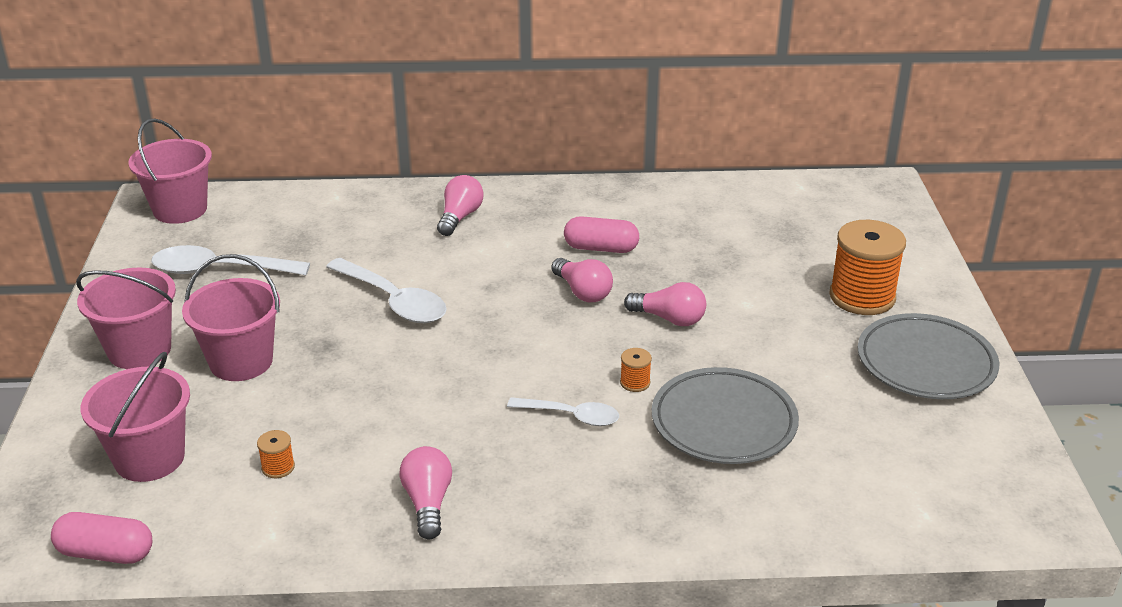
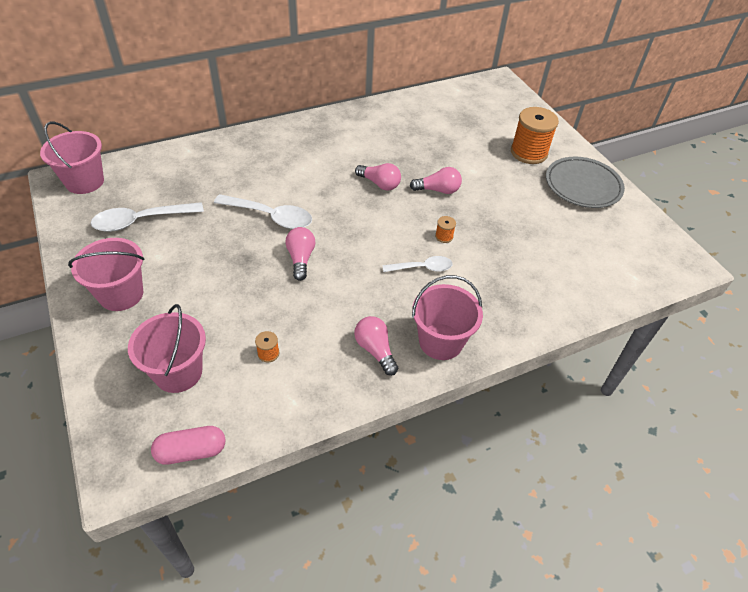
camera: 25 degrees left, 15 degrees up
(241, 361) = (197, 284): pink bucket -> pink bucket (440, 341)
(460, 217) = (276, 149): pink light bulb -> pink light bulb (301, 259)
(601, 248) = (372, 152): pink capsule -> none
(723, 422) = (505, 249): grey plate -> none

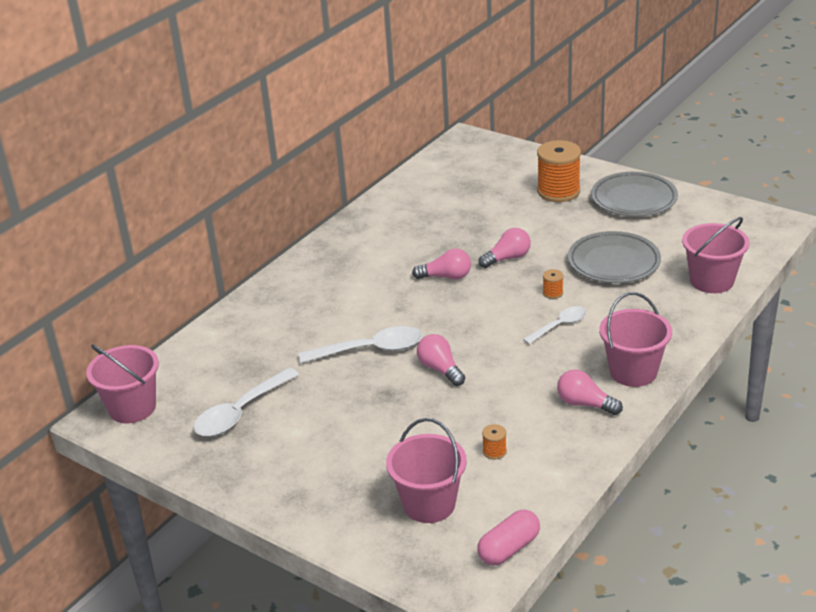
camera: 25 degrees left, 15 degrees down
(121, 294) = (298, 477): pink bucket -> pink bucket (711, 281)
(516, 233) = (613, 262): none -> grey plate

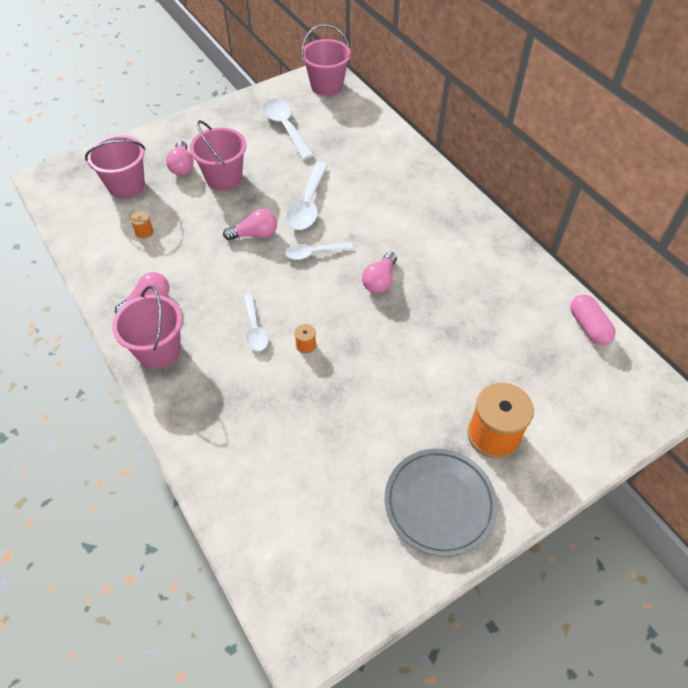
camera: 110 degrees right, 20 degrees up
(439, 323) = (314, 253): none -> white spoon
(507, 258) = (384, 335): pink light bulb -> pink light bulb (182, 166)
(509, 548) = (57, 207): pink capsule -> pink capsule (588, 327)
(613, 262) = (324, 417): grey plate -> none
(711, 281) = (237, 488): pink bucket -> pink bucket (224, 178)

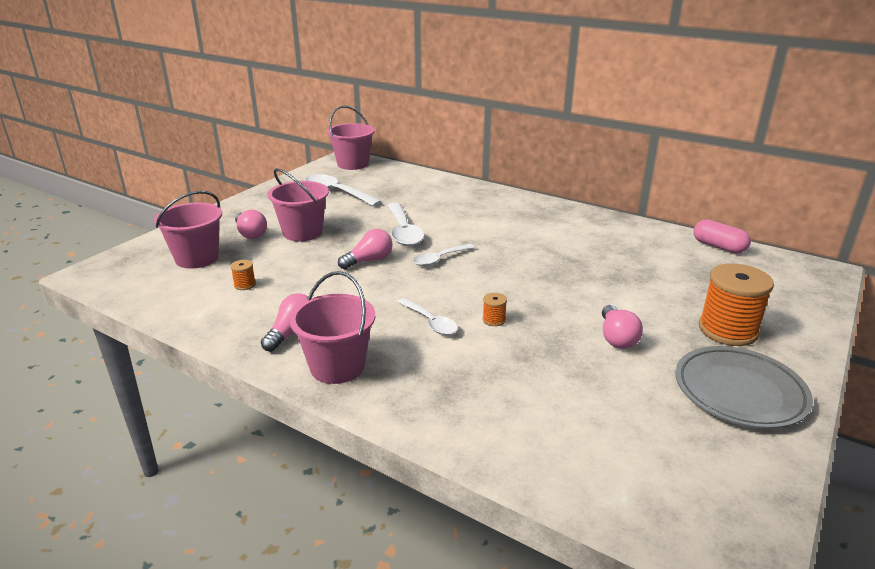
camera: 25 degrees left, 25 degrees down
(380, 281) = (519, 262): pink light bulb -> pink light bulb (616, 338)

